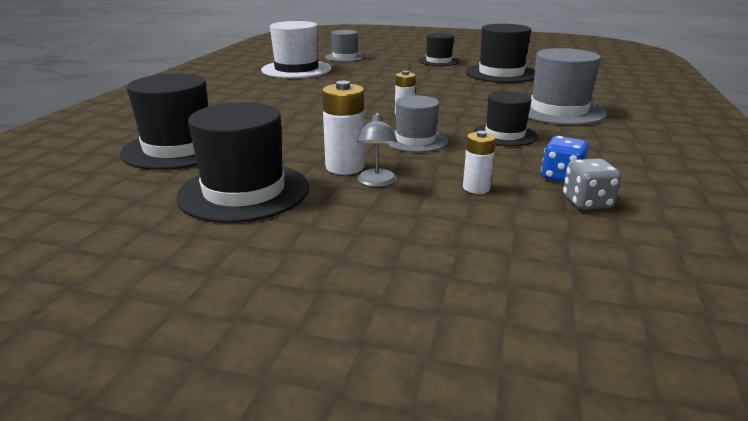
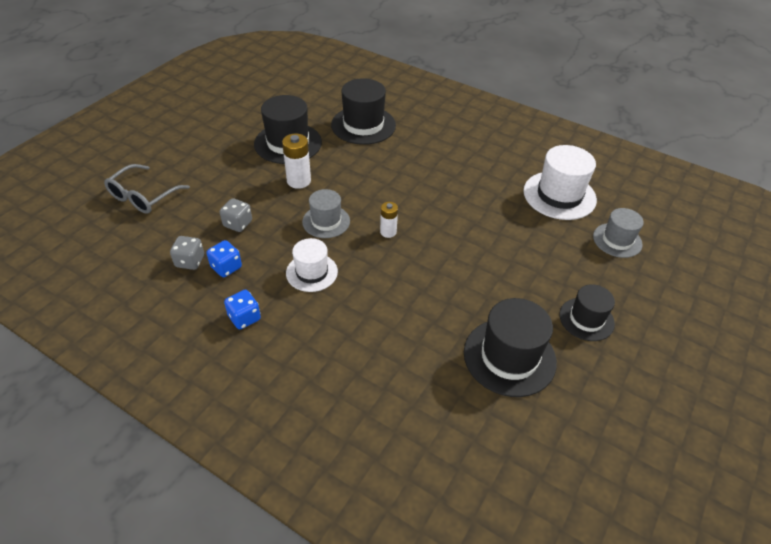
camera: 105 degrees right, 20 degrees up
(376, 182) = (270, 188): grey lamp -> none
(476, 188) = (238, 224): white battery -> grey dice
(505, 135) = (311, 272): black hat -> white hat
(505, 300) = (143, 197): none -> grey glasses
(559, 110) = (353, 338): grey hat -> none
(612, 152) = (244, 318): none -> blue dice

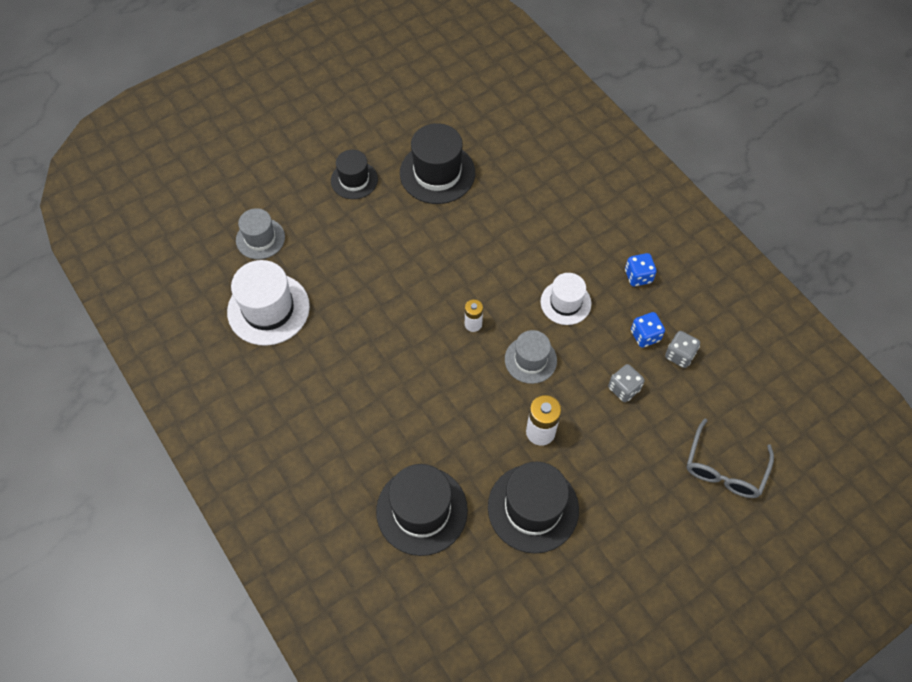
camera: 155 degrees left, 15 degrees up
(143, 197) = (724, 469): grey glasses -> grey glasses turned 150 degrees clockwise

